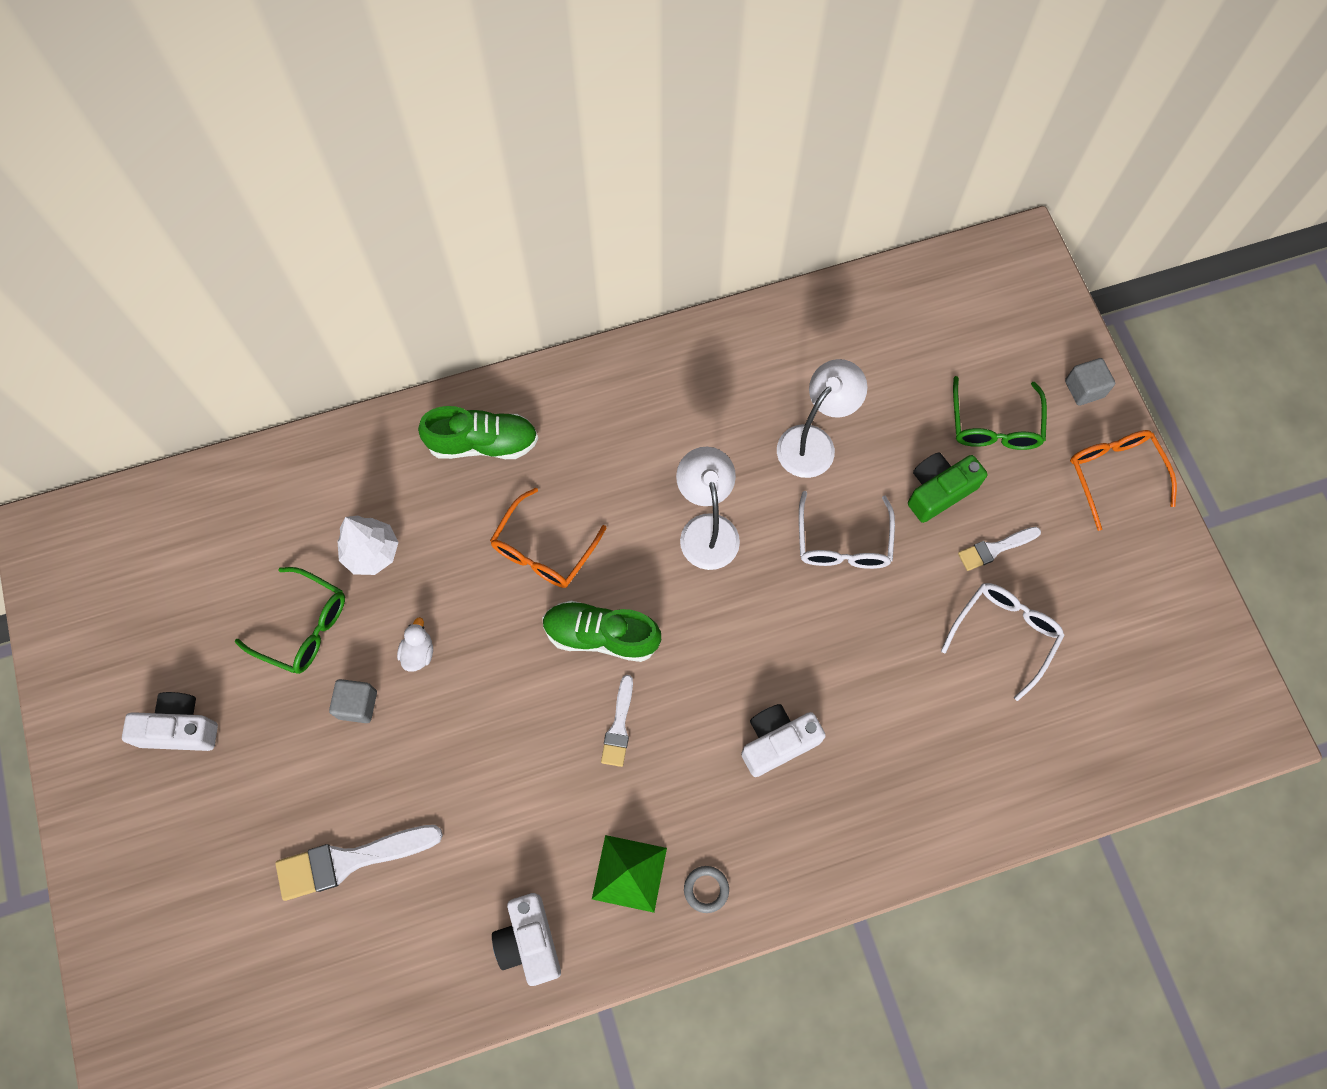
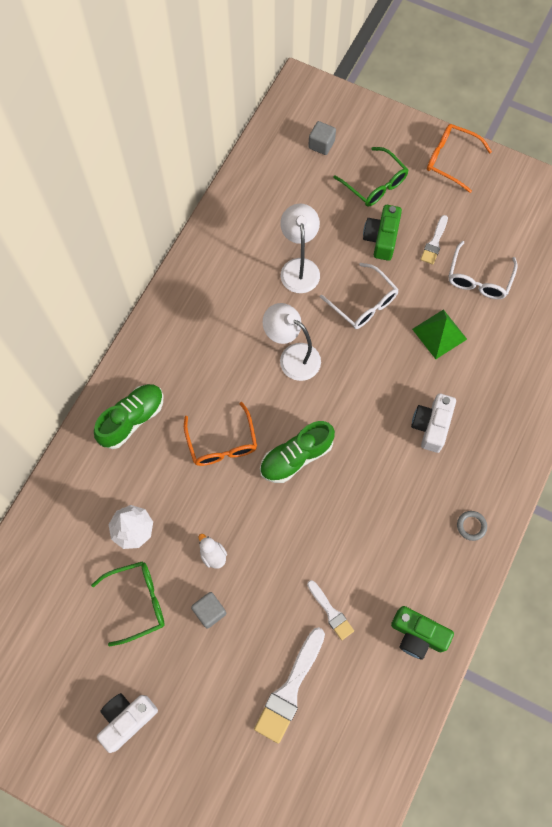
camera: 45 degrees left, 0 degrees up
(529, 941) = (417, 635): white camera -> green camera
(619, 726) = (351, 492): white brush -> white brush (331, 612)
(629, 873) = (429, 555): green pyramid -> green pyramid (439, 334)
(1004, 634) = (479, 278): white glasses -> white glasses turned 150 degrees counterclockwise
(1084, 389) = (397, 131): grey cube -> grey cube (321, 144)

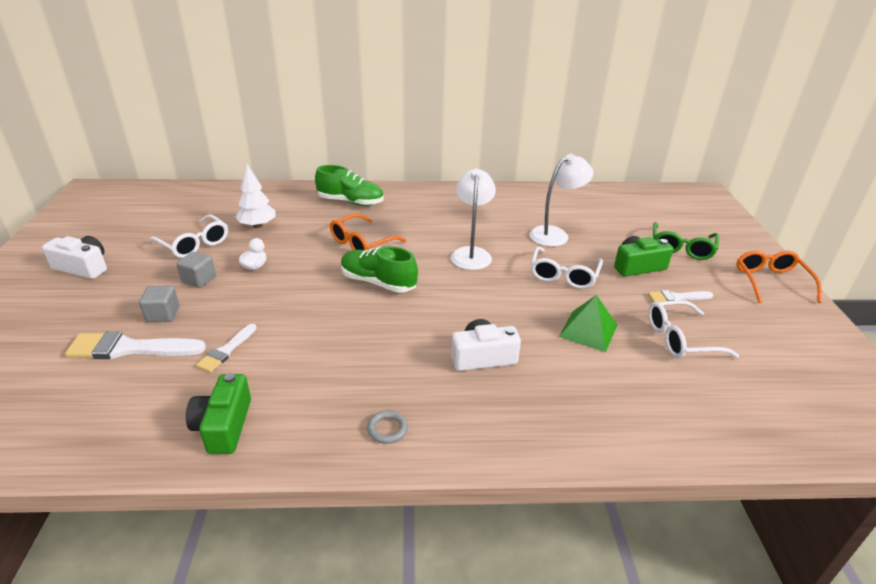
camera: 60 degrees right, 35 degrees down
(137, 602) = (194, 244): green glasses -> white glasses
(321, 144) = (674, 214): grey cube -> grey cube (163, 314)

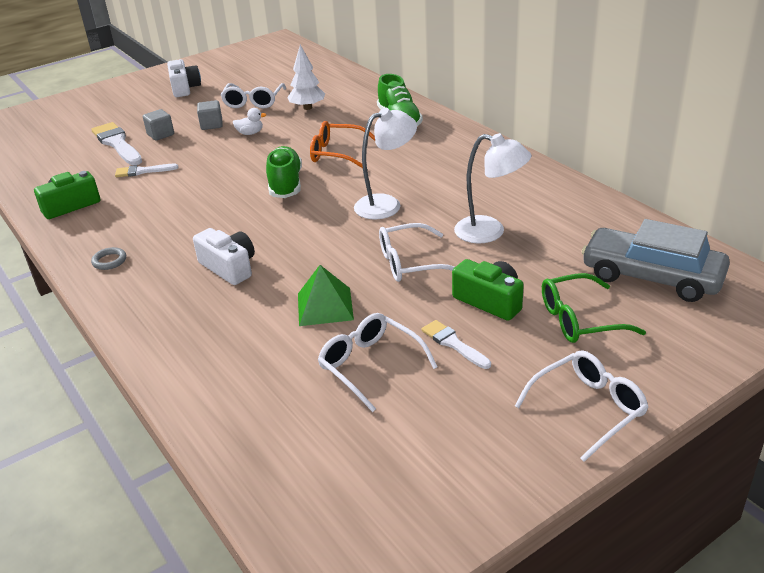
camera: 60 degrees right, 0 degrees up
(654, 211) = (651, 276): none -> grey car
(771, 282) = (588, 409): orange glasses -> white glasses

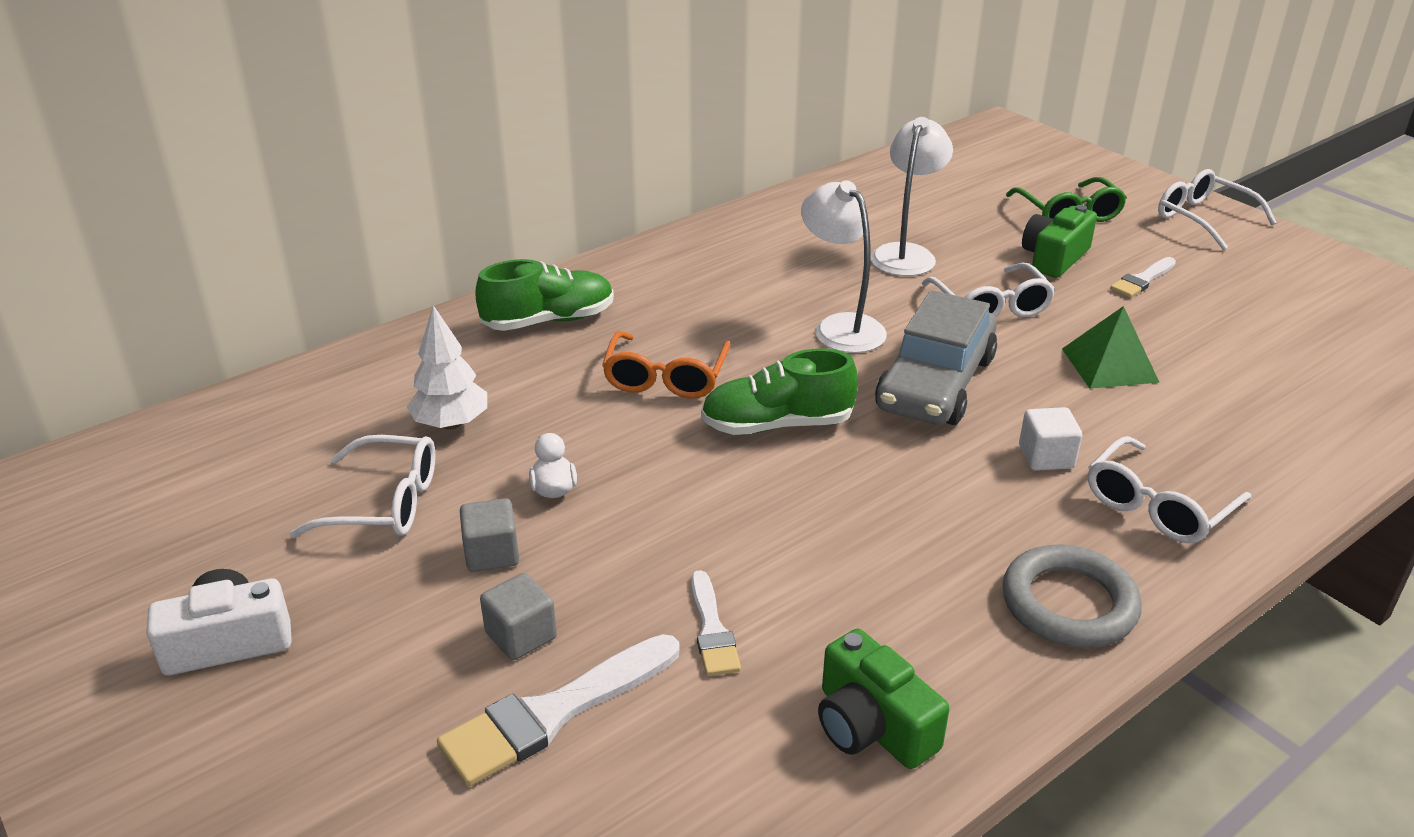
camera: 95 degrees left, 0 degrees up
(109, 261) = (1069, 604): grey ring -> grey ring, size x2.05
(229, 267) = (1046, 457): white camera -> white cube
(370, 365) = (1207, 329): white glasses -> white glasses (1158, 506)
(651, 276) = (978, 175): grey car -> grey car (935, 383)

